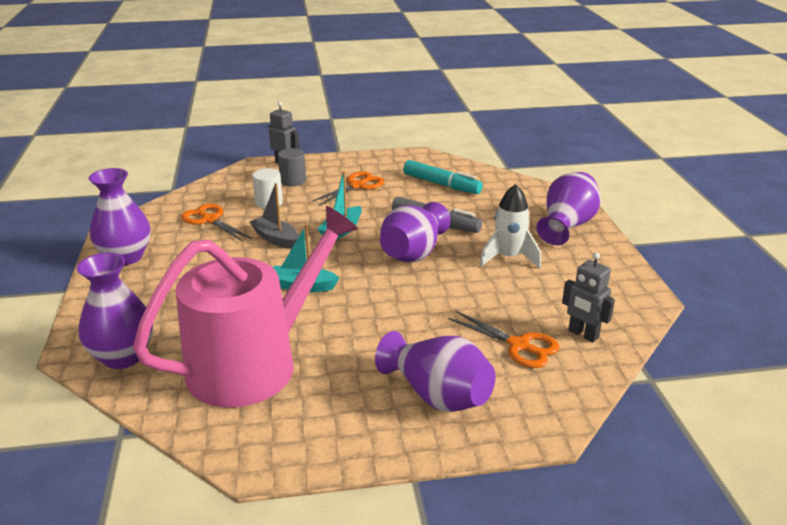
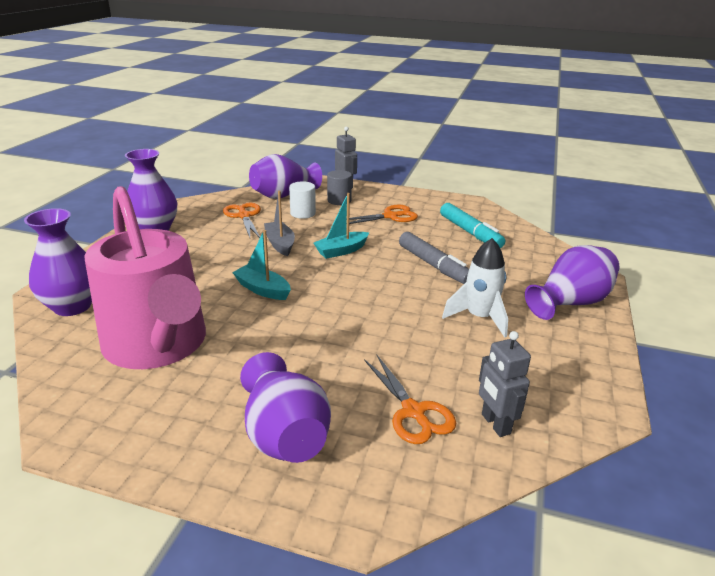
camera: 25 degrees right, 0 degrees up
(253, 363) = (158, 345): pink watering can -> pink watering can turned 75 degrees clockwise
(413, 253) = (388, 287): purple vase -> purple vase (284, 195)

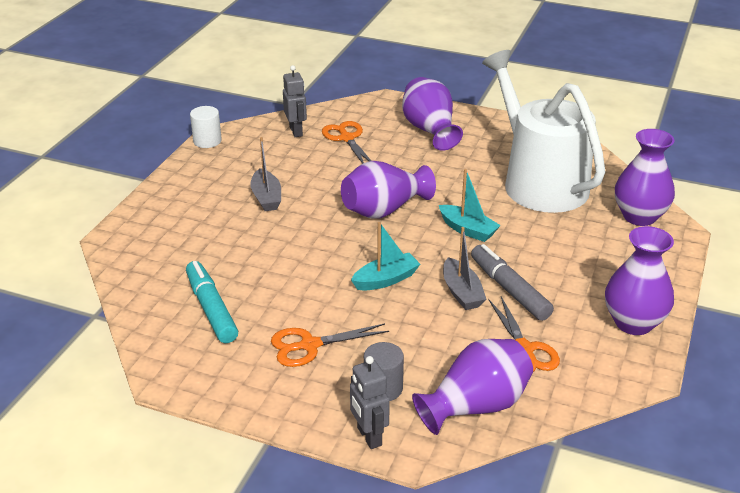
camera: 175 degrees left, 5 degrees up
(158, 345) = (539, 182): pink watering can -> white watering can
(303, 213) = (439, 355): white cylinder -> white cylinder (207, 141)
(434, 265) = (283, 256): grey marker -> grey marker (509, 289)
(479, 318) = (266, 197): white rocket -> grey boat
(570, 303) = (170, 210): purple vase -> purple vase (384, 210)

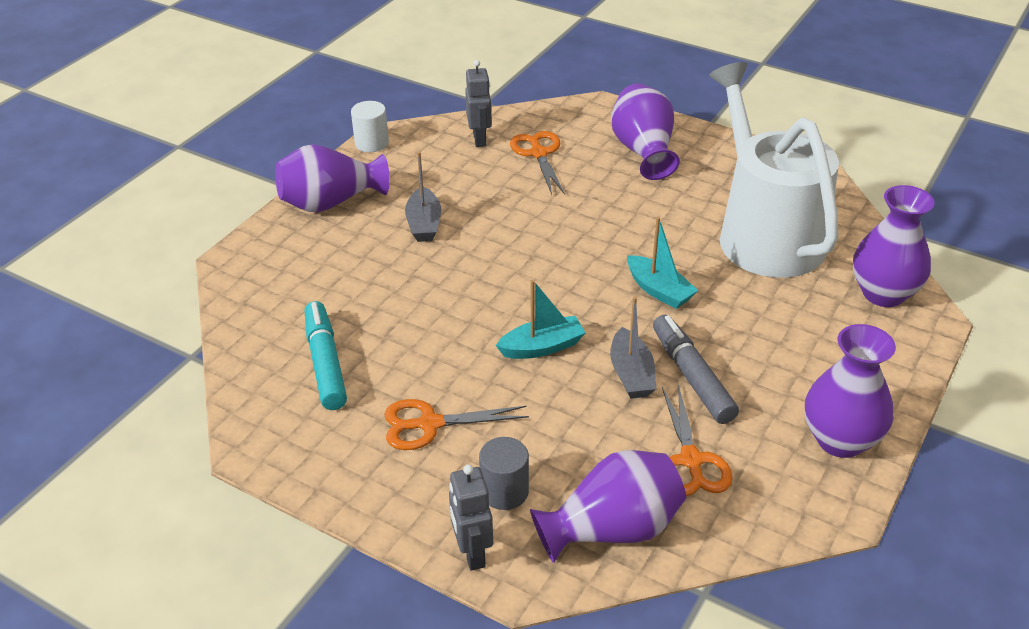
camera: 10 degrees right, 5 degrees up
(384, 210) = (562, 253): purple vase -> purple vase (331, 202)

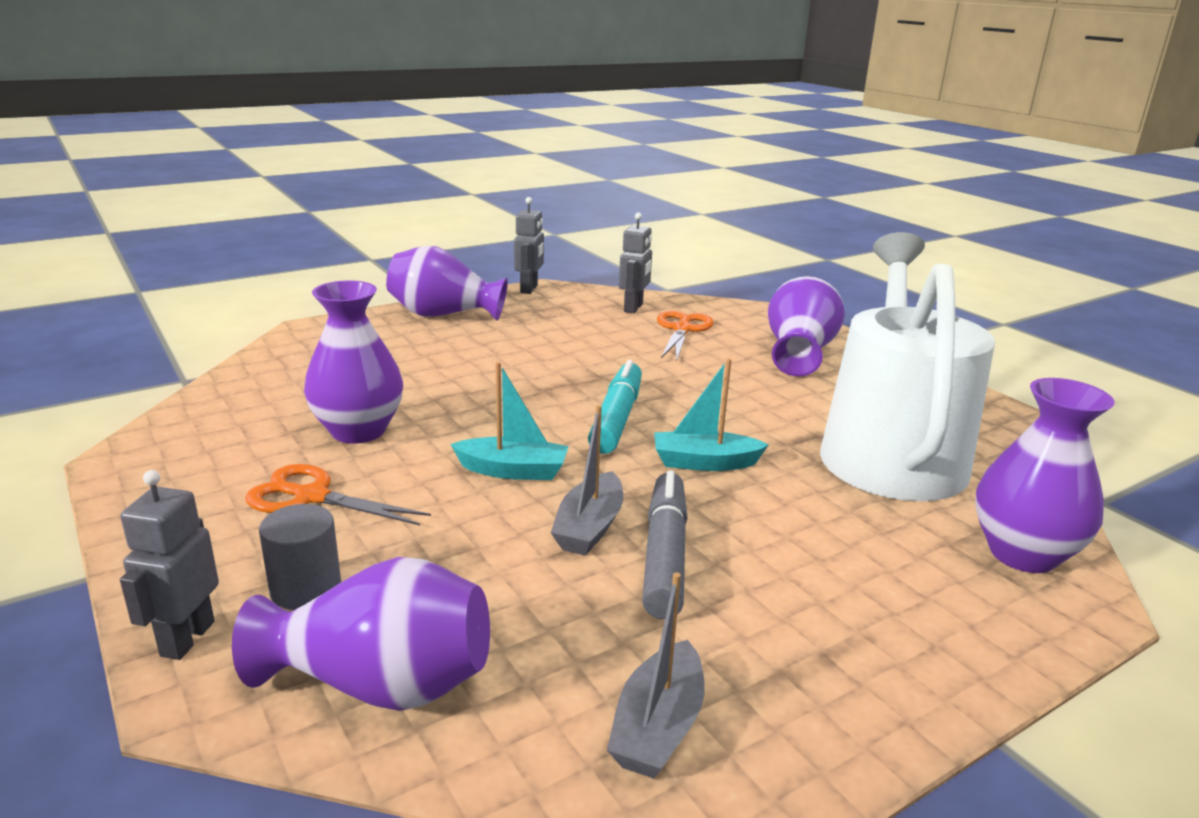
camera: 25 degrees right, 15 degrees down
(325, 363) = (283, 417): turquoise marker -> turquoise marker (616, 418)
(371, 143) = (529, 289): white cylinder -> grey robot
(424, 224) = (509, 348): grey boat -> grey boat (658, 726)
(659, 290) = (704, 462): turquoise boat -> turquoise boat turned 105 degrees clockwise
(691, 460) = (572, 645): orange scissors -> none
(840, 440) = (821, 704): purple vase -> purple vase (358, 431)

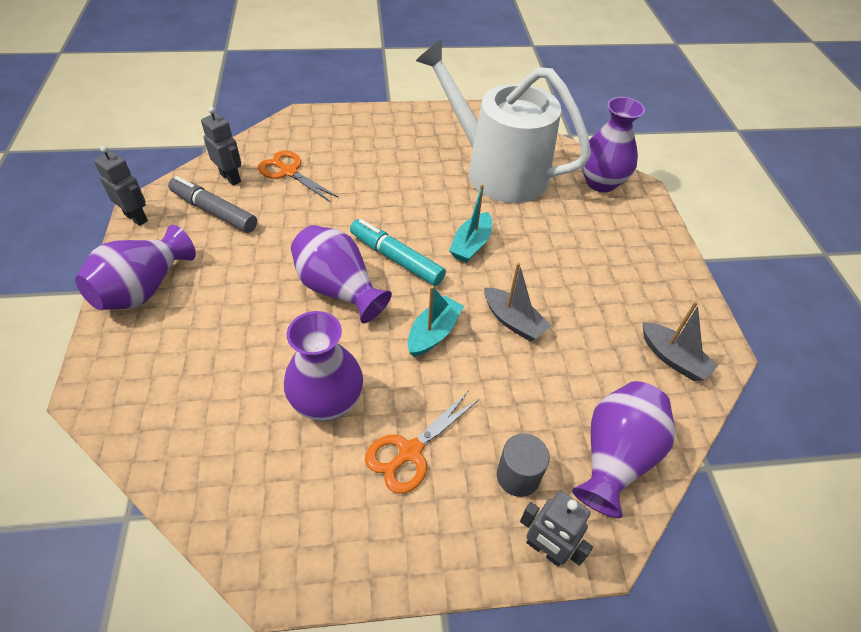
camera: 65 degrees left, 25 degrees up
(664, 555) = (551, 301): grey marker -> grey marker (214, 211)
(799, 352) = (364, 140): purple vase -> purple vase (339, 289)

